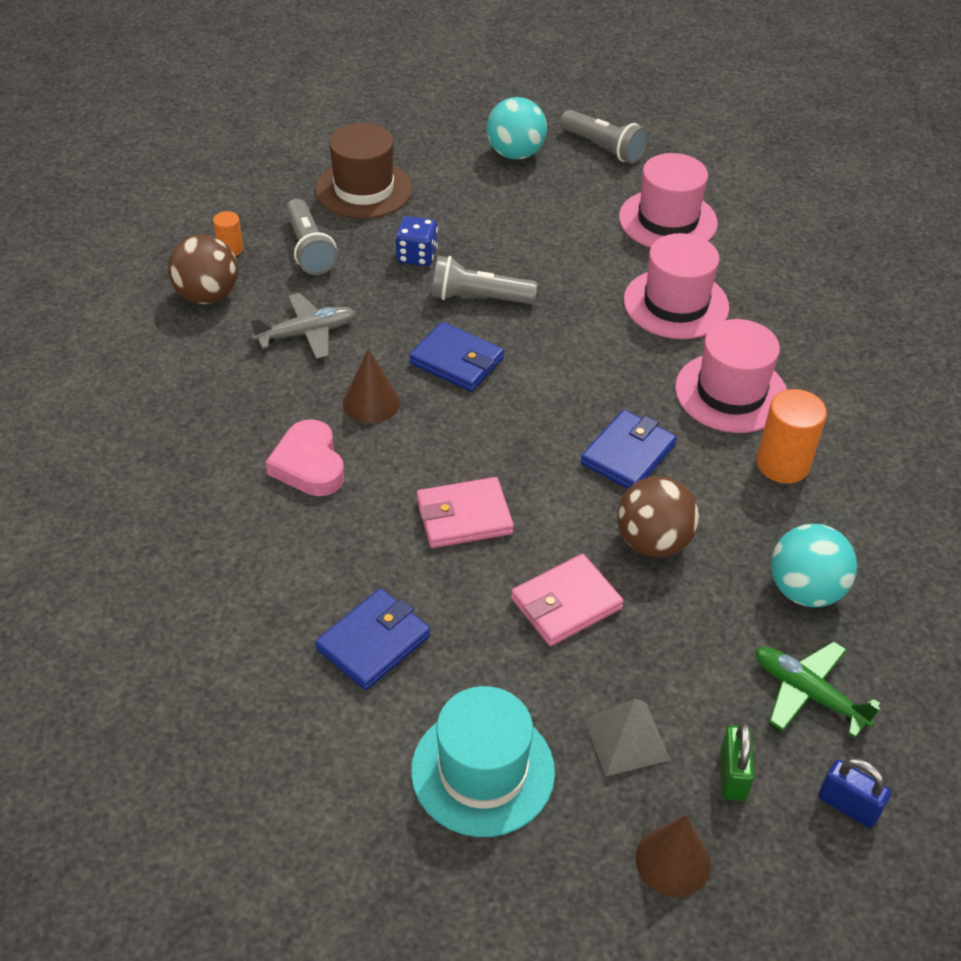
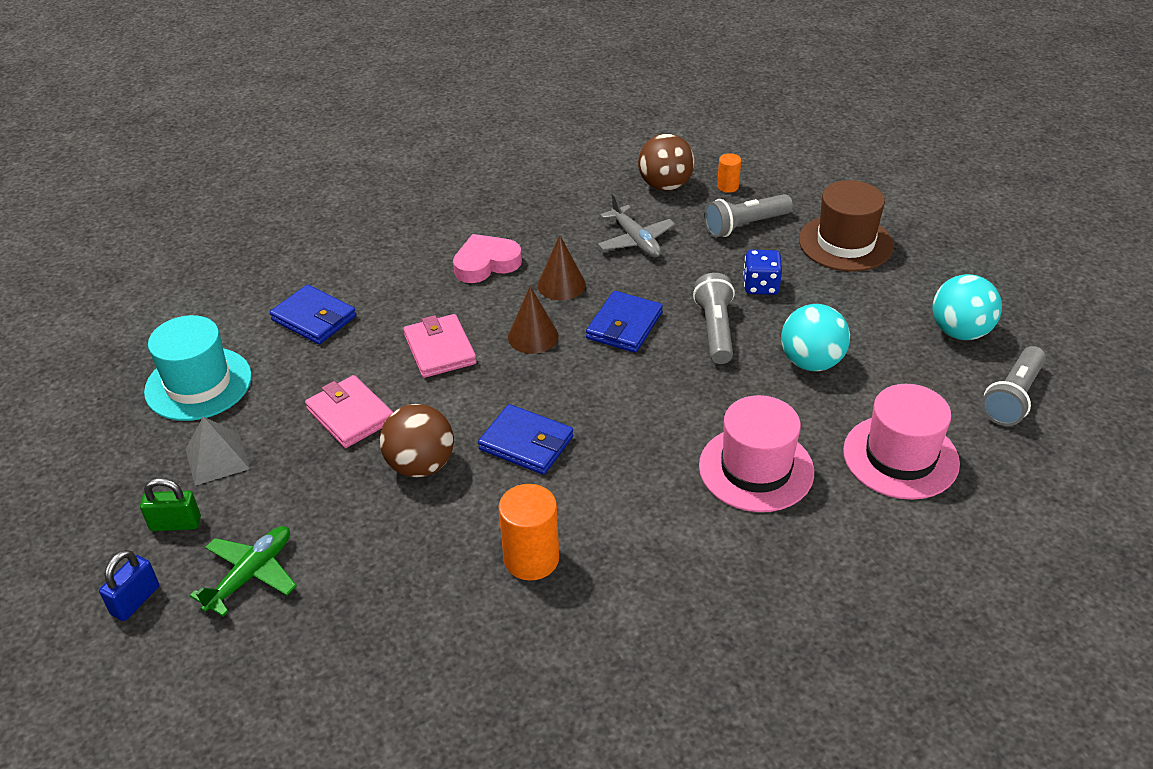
camera: 85 degrees right, 5 degrees down
(673, 861) = (107, 490): brown cone -> brown cone (533, 336)
(731, 393) = (628, 516): pink hat -> none
(805, 590) = (367, 575): turquoise ball -> turquoise ball (811, 362)

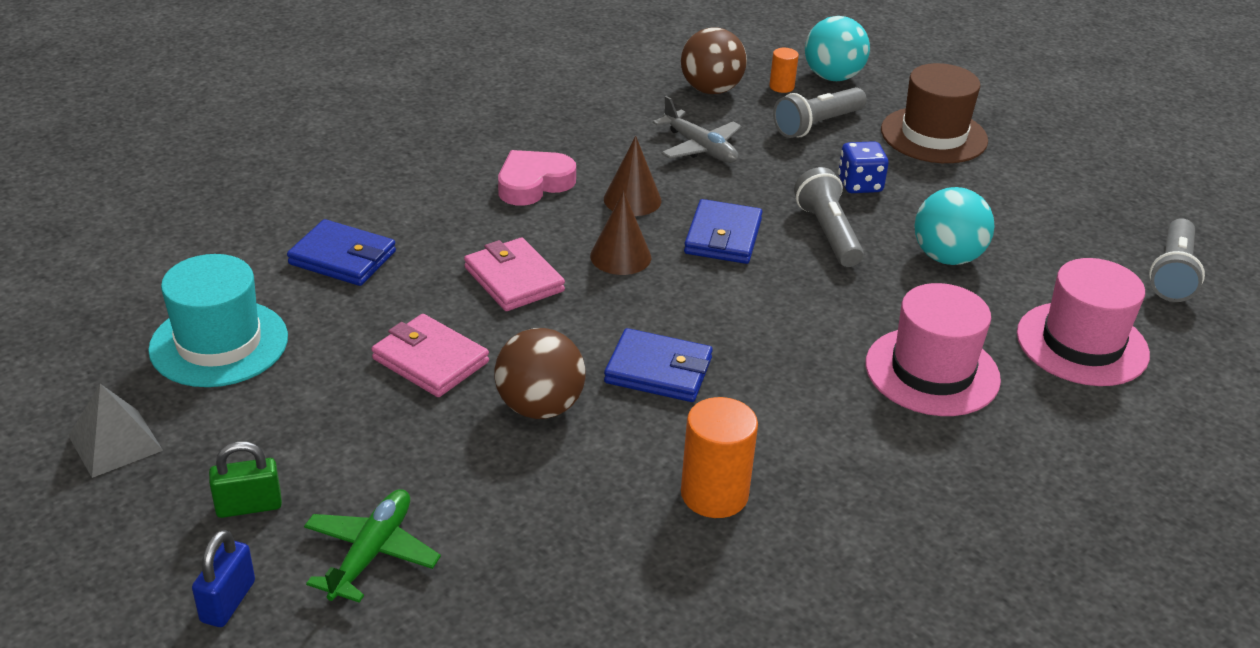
camera: 15 degrees left, 5 degrees down
(217, 458) = (276, 425): grey pyramid -> grey pyramid (115, 443)
(960, 332) = (1091, 214): turquoise ball -> turquoise ball (833, 77)

